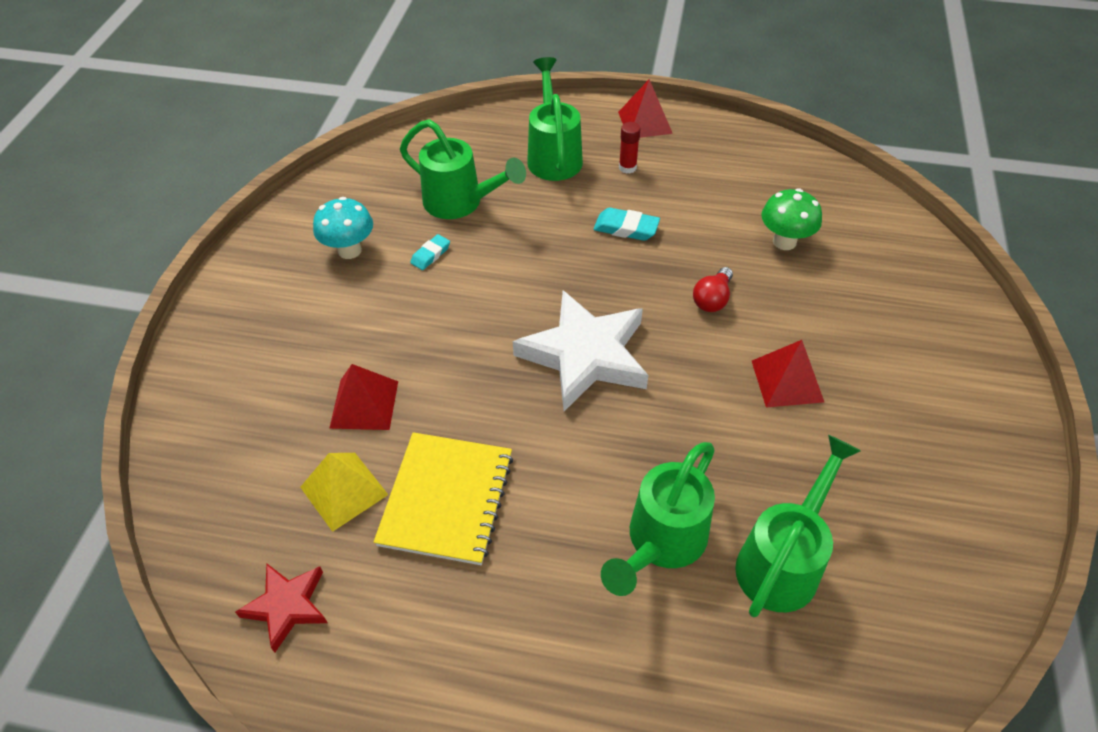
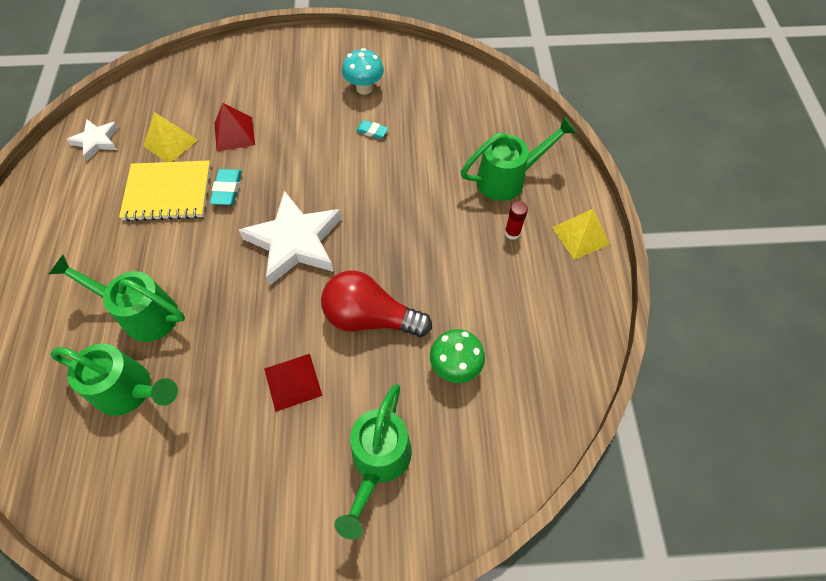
camera: 75 degrees right, 10 degrees up
(287, 606) = (96, 141): red star -> white star
(460, 203) = (431, 134): green watering can -> green watering can (378, 462)
(626, 228) = (435, 244): turquoise eraser -> turquoise eraser (227, 189)
(645, 122) = (580, 235): red pyramid -> yellow pyramid
(712, 299) = (370, 317): red light bulb -> red light bulb, size x1.98

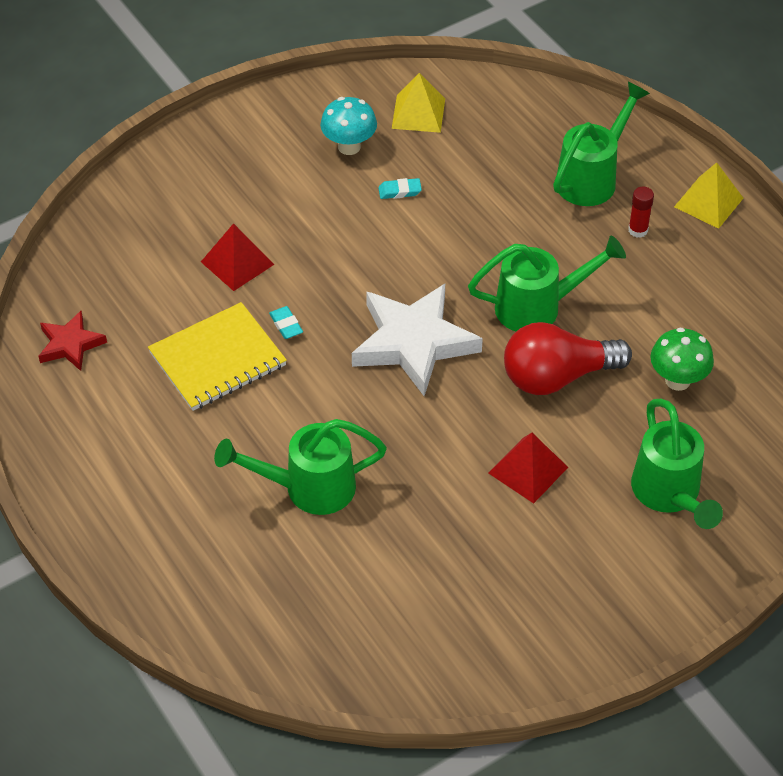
camera: 30 degrees left, 10 degrees down
(96, 141) = (70, 344): white star -> red star
(130, 391) = (366, 560): green watering can -> green watering can (538, 307)
(170, 143) = (167, 306): yellow pyramid -> yellow pyramid (418, 113)
(227, 189) = (286, 325): turquoise eraser -> turquoise eraser, size x0.67

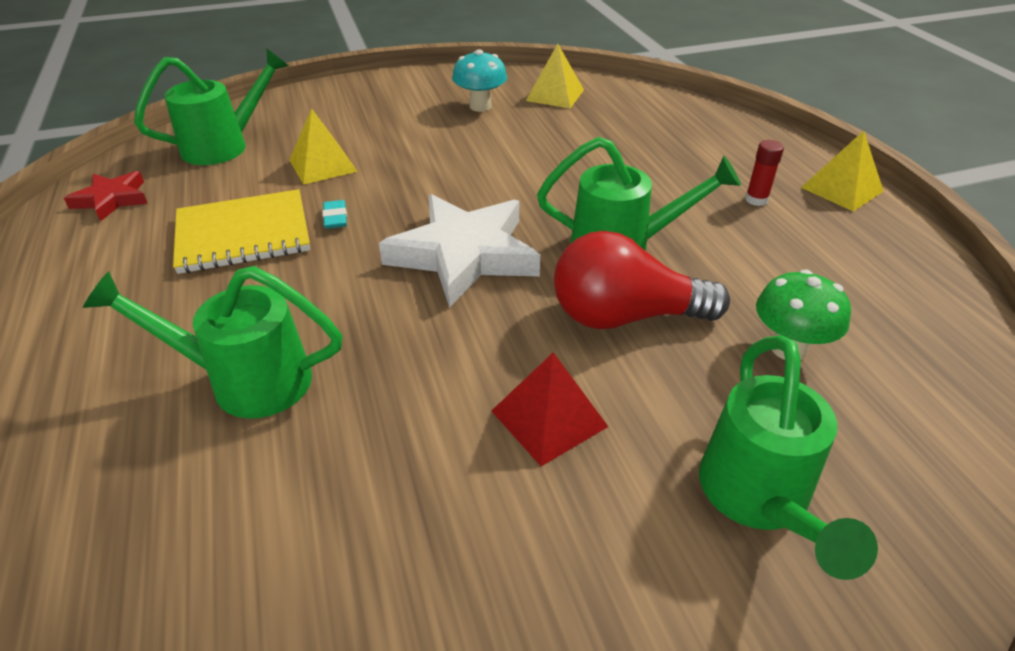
camera: 15 degrees right, 10 degrees down
(237, 263) = (323, 165): red pyramid -> yellow pyramid
(400, 191) = (512, 139): turquoise eraser -> none
(592, 178) = (712, 155): green watering can -> green watering can (225, 146)

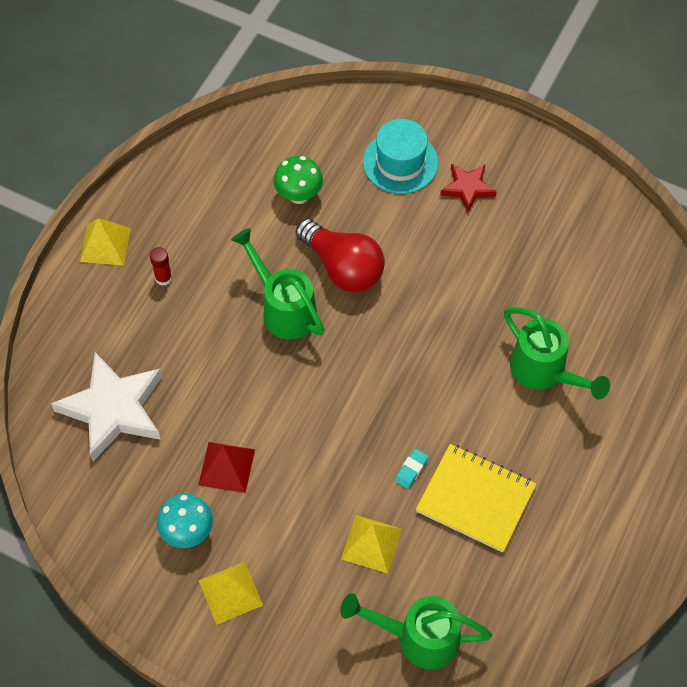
camera: 135 degrees left, 20 degrees up
(112, 199) = (534, 619): red star -> red star (467, 188)
(464, 255) = (371, 373): white star -> white star (113, 409)
(549, 418) = (436, 248): red pyramid -> red pyramid (226, 467)
(555, 95) = (115, 498): yellow pyramid -> yellow pyramid (230, 592)
(758, 499) = (400, 162): green watering can -> turquoise hat

